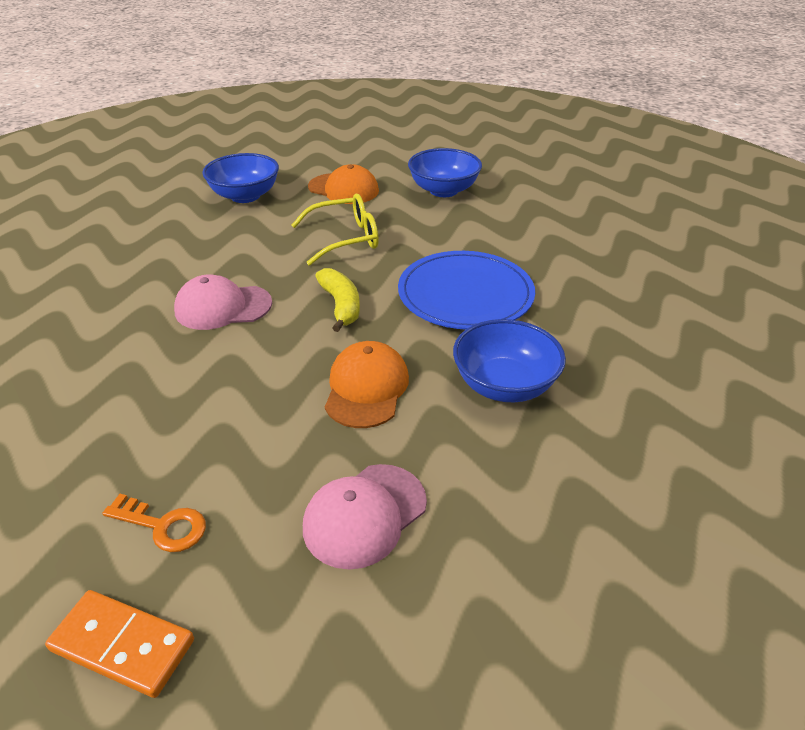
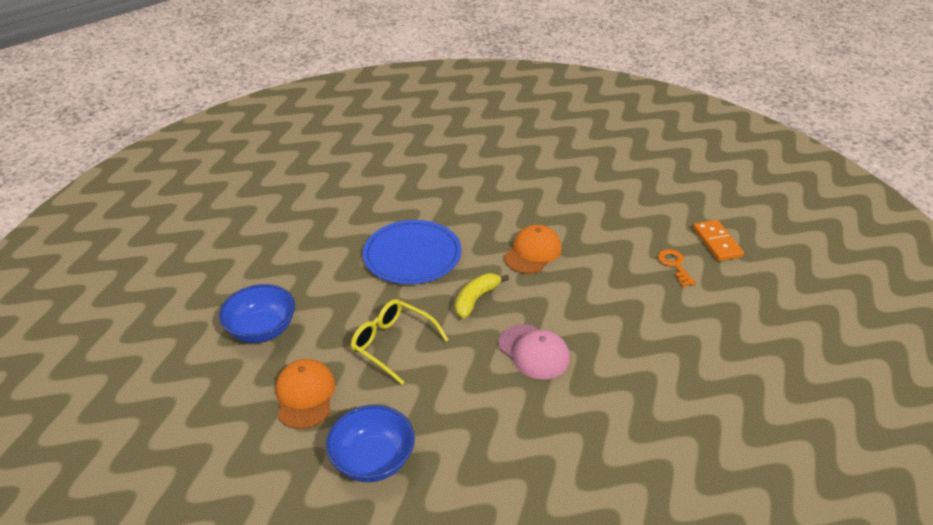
camera: 125 degrees left, 0 degrees up
(364, 515) = (600, 217): pink cap -> none
(366, 388) = (532, 252): orange cap -> orange cap turned 150 degrees clockwise
(504, 385) = (480, 212): blue bowl -> none

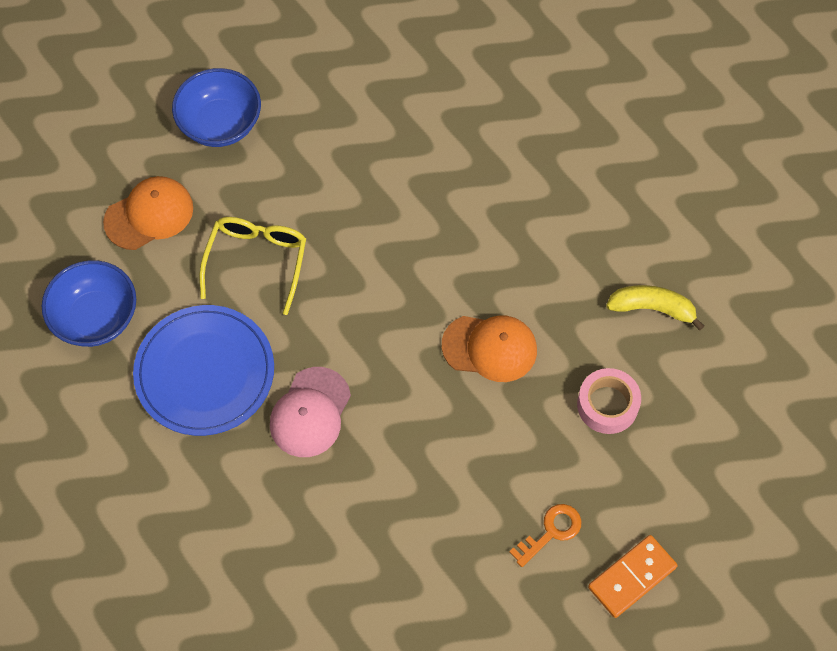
camera: 65 degrees right, 25 degrees up
(412, 255) = (415, 212): blue plate -> blue plate (205, 372)
(476, 299) = (369, 316): yellow banana -> yellow banana (652, 308)
(598, 218) = (607, 405): none -> pink tape

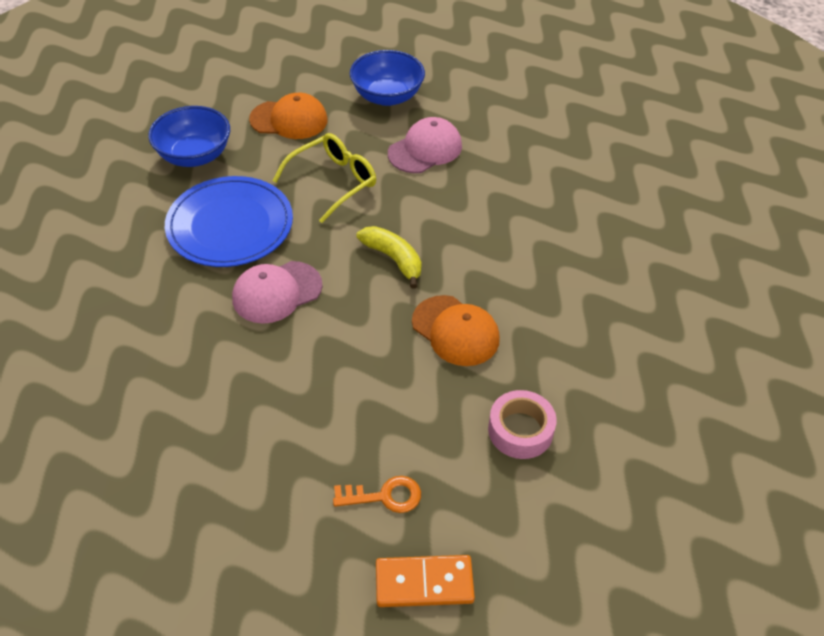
camera: 35 degrees right, 15 degrees down
(310, 168) = (425, 149): none -> pink cap
(652, 308) = (622, 383): yellow banana -> yellow banana (393, 259)

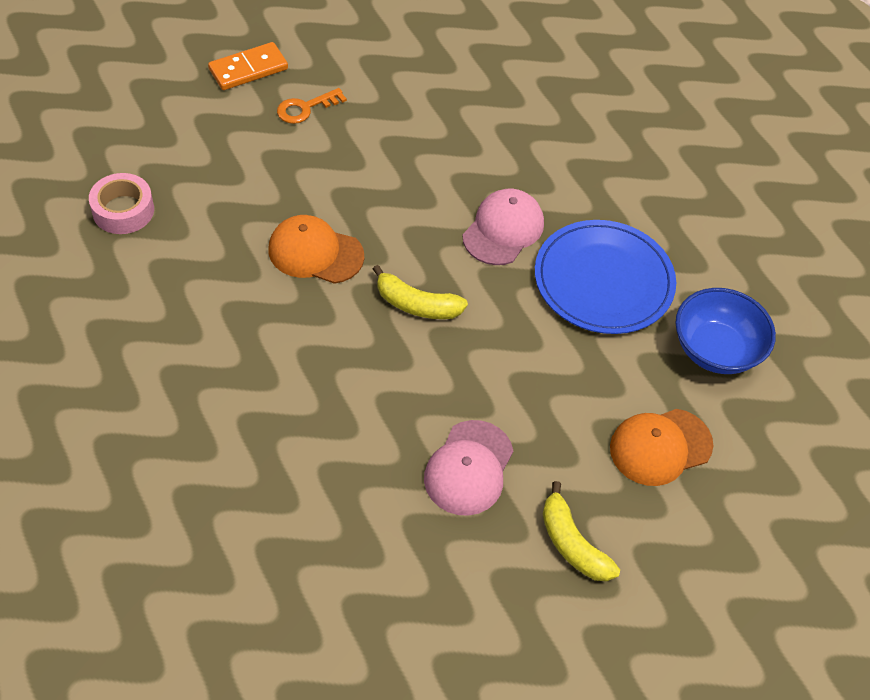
camera: 150 degrees right, 5 degrees up
(333, 182) = (542, 375): yellow glasses -> none
(387, 96) = (572, 543): blue bowl -> yellow banana
(520, 430) = (218, 187): pink tape -> pink tape (123, 210)

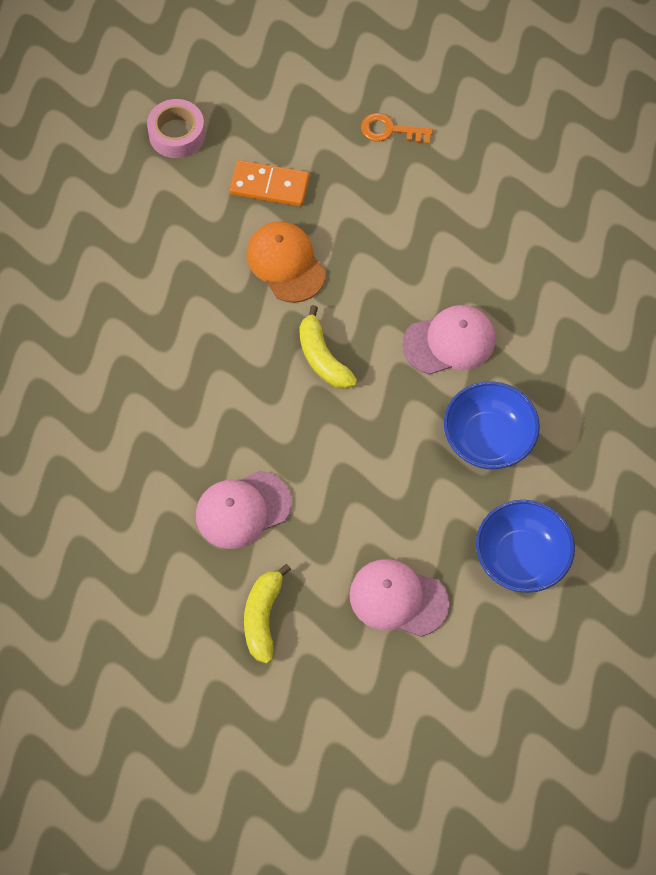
camera: 45 degrees right, 10 degrees up
(248, 69) = (376, 65): orange domino -> orange domino (269, 185)
(603, 280) = (488, 439): blue plate -> blue bowl
(660, 447) = (398, 599): orange cap -> pink cap

